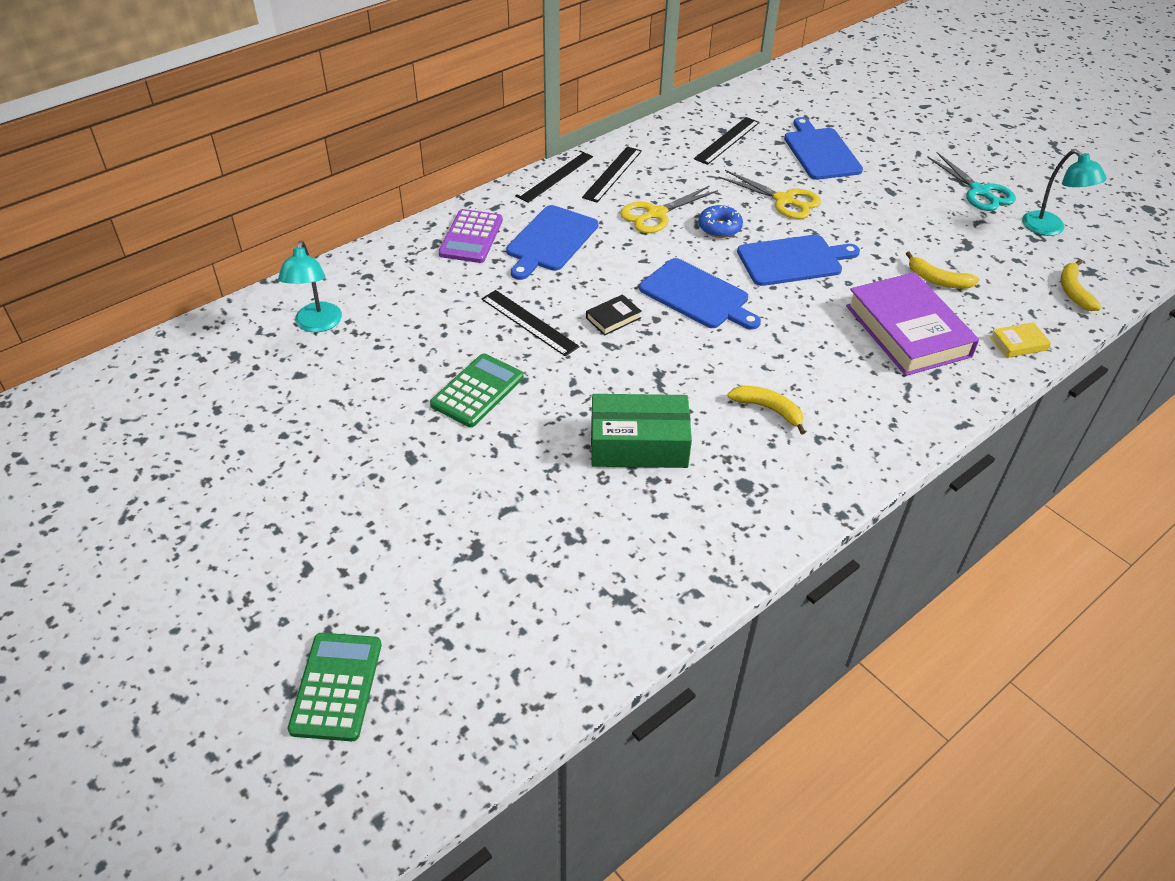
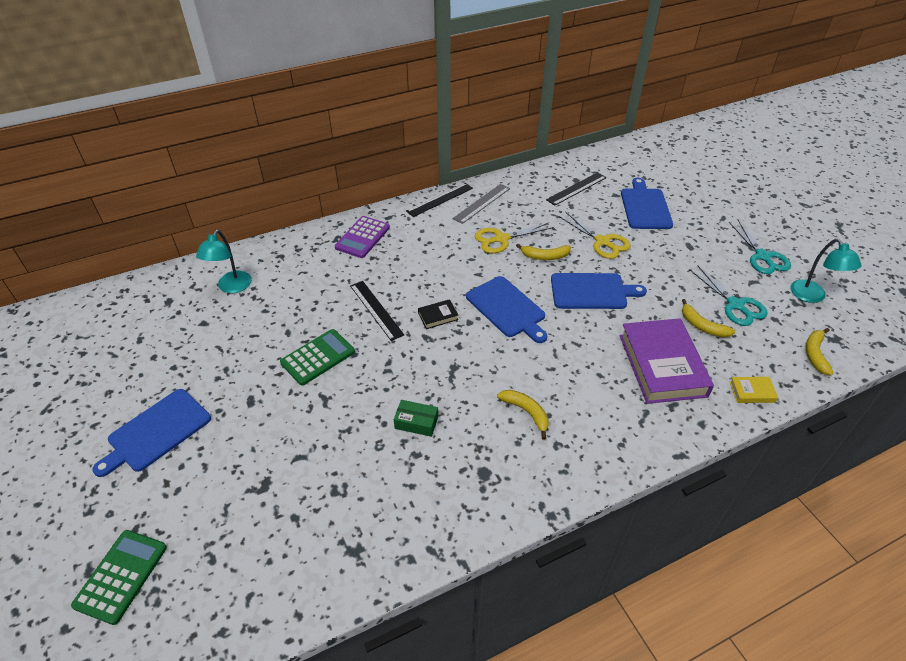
camera: 15 degrees right, 0 degrees up
(550, 241) = (417, 248): blue cutting board -> blue cutting board (156, 432)
(612, 174) = (482, 203): black ruler -> grey ruler
(638, 444) = (416, 422): green box -> green box, size x0.53
(719, 227) = (545, 256): blue donut -> yellow banana
(967, 251) = (735, 305): none -> turquoise scissors

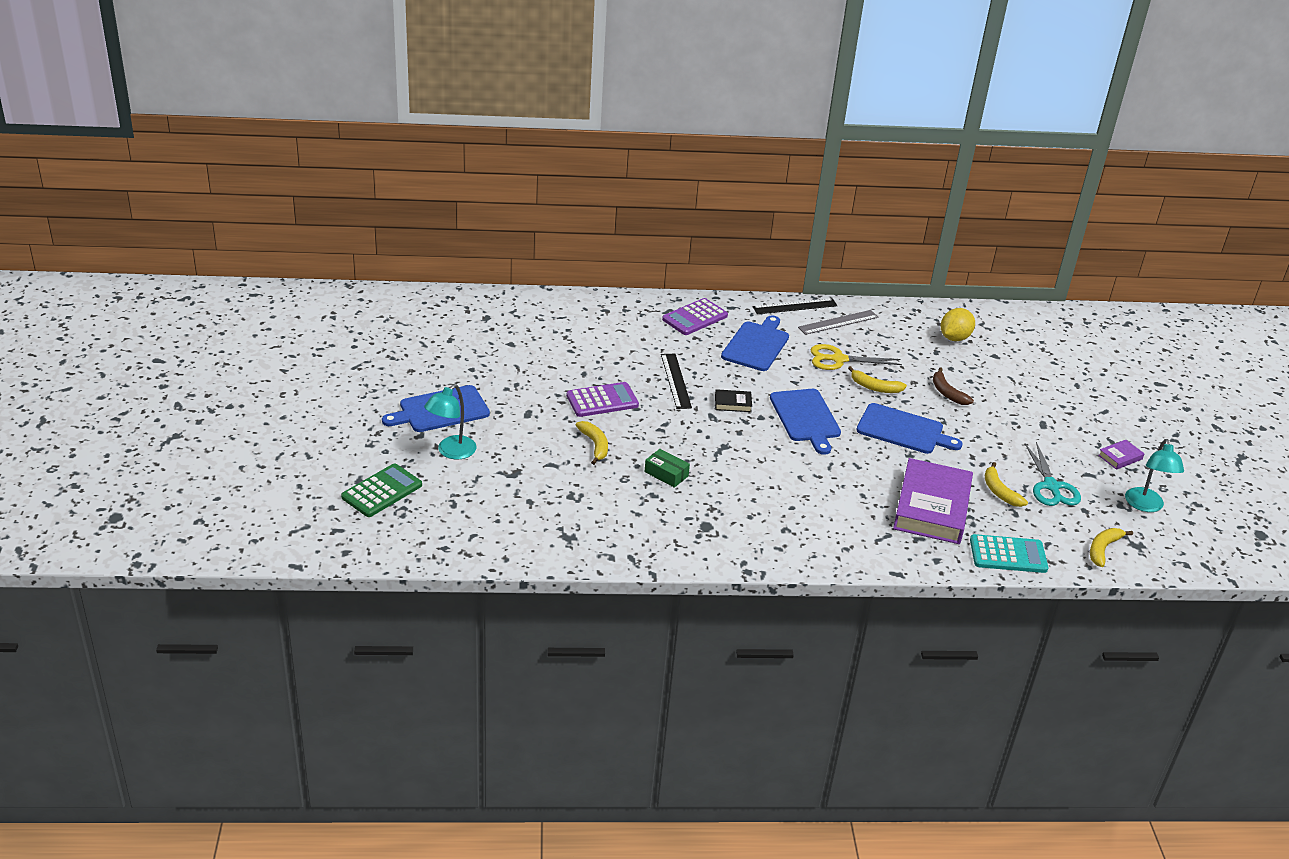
camera: 20 degrees right, 10 degrees down
(231, 287) = (548, 323): turquoise lamp -> turquoise lamp (451, 452)
(318, 357) = (602, 400): green calculator -> purple calculator
(526, 412) = (772, 499): yellow banana -> yellow banana (595, 445)
(576, 189) = (954, 338): black ruler -> yellow lemon
(602, 242) = (947, 393): yellow scissors -> brown banana
(645, 207) = (1020, 376): blue cutting board -> blue cutting board (756, 345)
(752, 392) = (1008, 555): yellow book -> turquoise calculator
(762, 256) = (1120, 457): turquoise scissors -> purple book

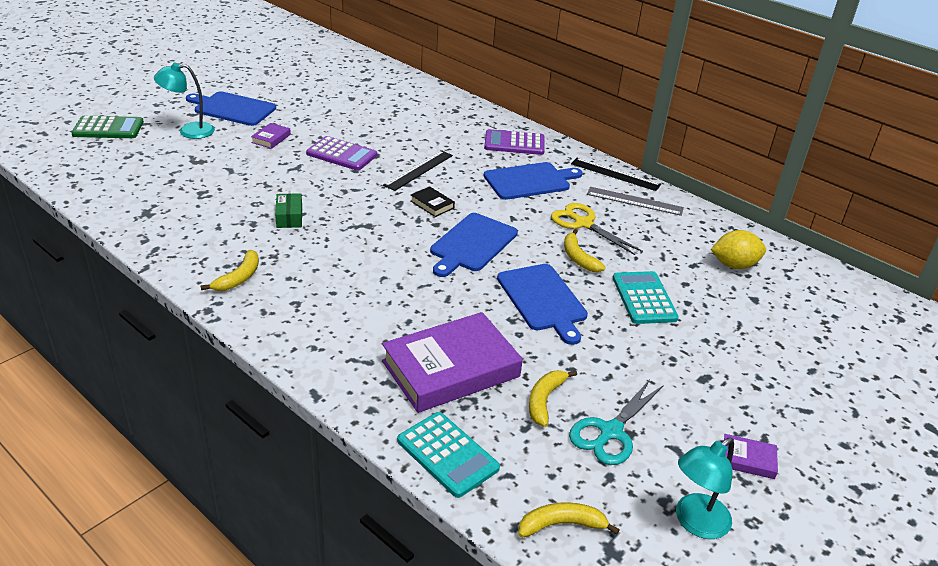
camera: 45 degrees right, 0 degrees up
(526, 419) = (271, 138): none -> purple book
(595, 445) = (280, 175): yellow banana -> yellow banana (239, 278)
(947, 393) = (644, 298): brown banana -> turquoise calculator

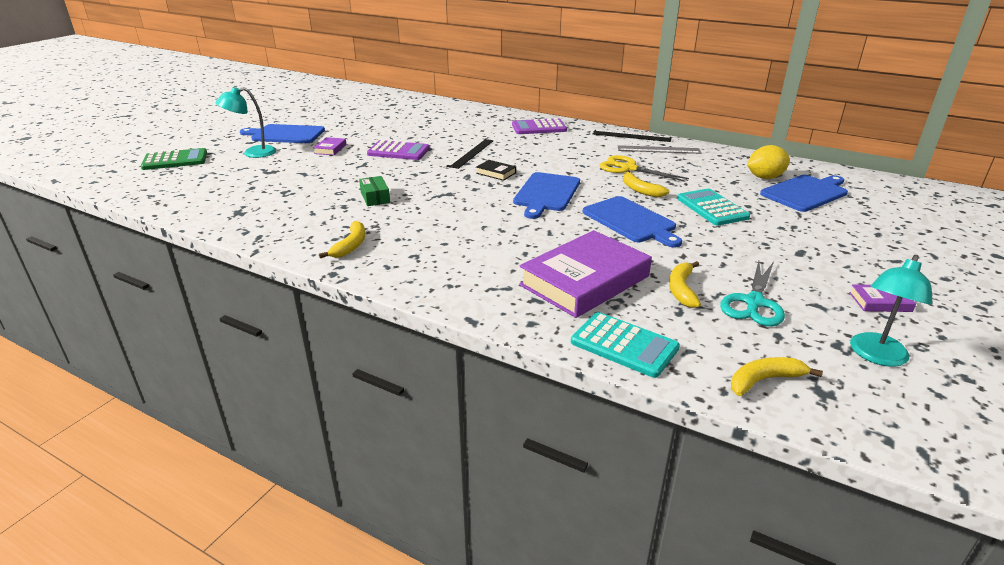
camera: 10 degrees left, 5 degrees down
(530, 181) = (567, 148): blue cutting board -> blue cutting board (805, 193)

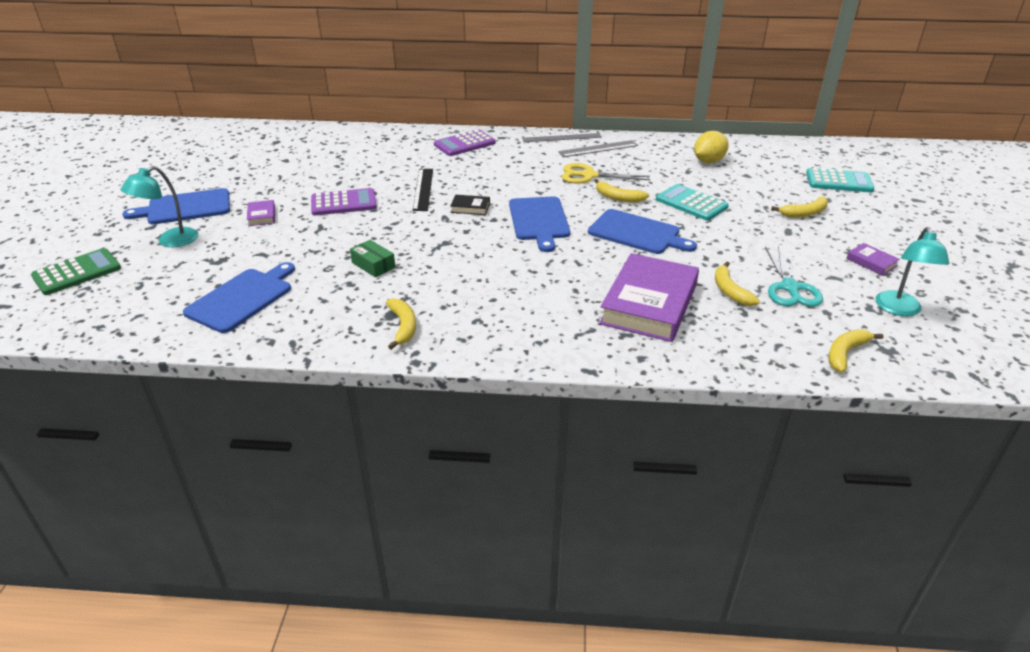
camera: 25 degrees left, 5 degrees up
(624, 345) = (728, 355): turquoise calculator -> turquoise calculator (839, 181)
(631, 136) = (561, 137): black ruler -> grey ruler
(805, 193) = (750, 170): blue cutting board -> blue cutting board (242, 298)
(835, 240) = (804, 213): none -> yellow banana
(880, 302) = (871, 262): purple book -> purple book turned 75 degrees clockwise

